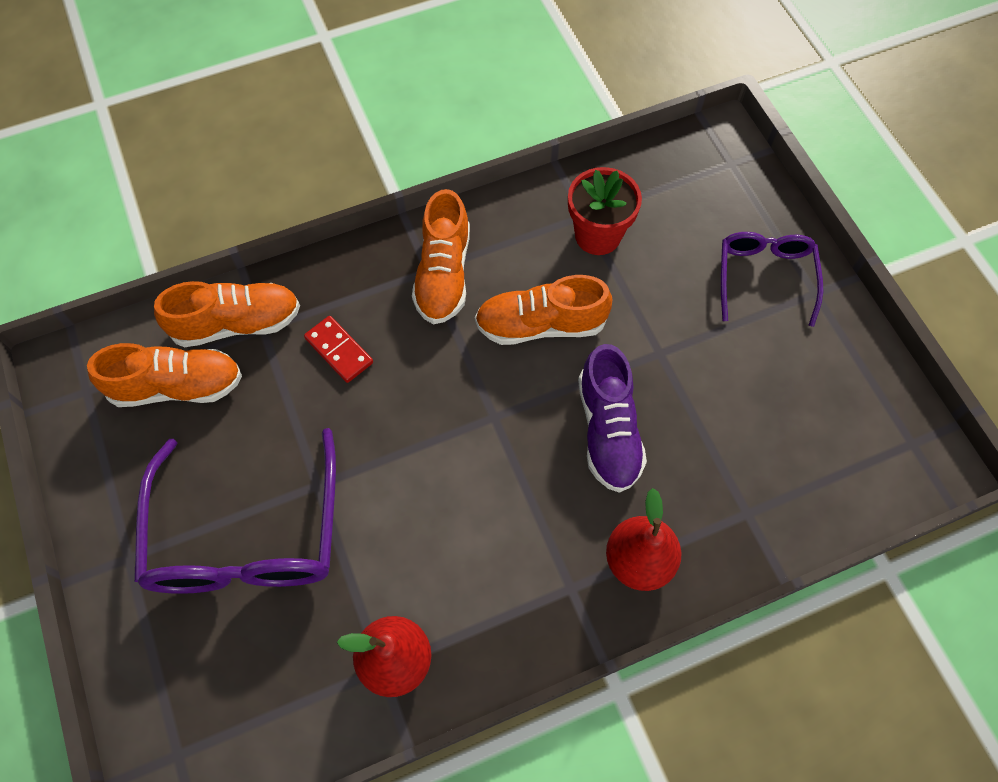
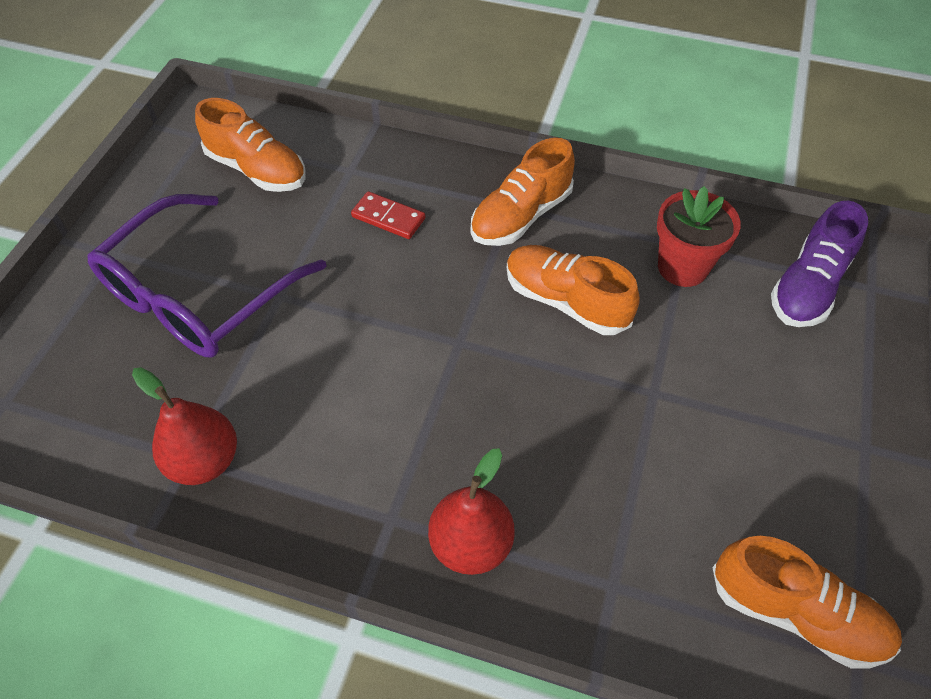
camera: 40 degrees right, 10 degrees down
(237, 323) = (336, 156): orange shoe -> orange shoe (796, 613)
(339, 351) = (388, 218): red domino -> red domino turned 60 degrees counterclockwise
(608, 430) = (546, 420): purple shoe -> purple shoe (808, 287)
(764, 277) = (821, 398): purple glasses -> none

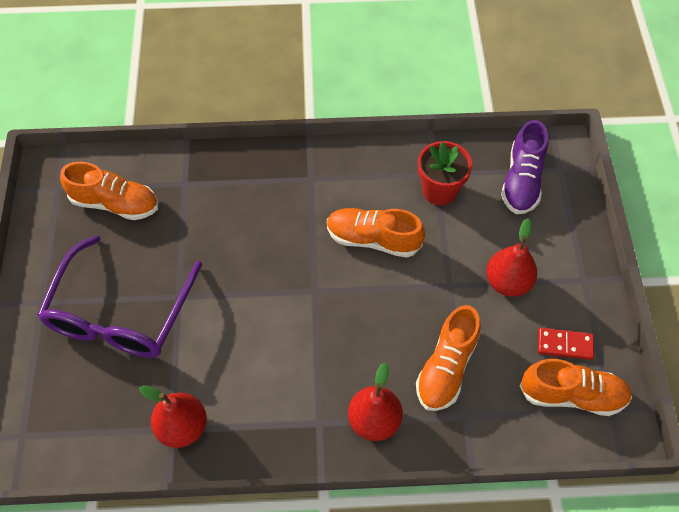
camera: 20 degrees left, 5 degrees up
(388, 218) = (228, 213): red domino -> red domino (565, 345)
(521, 216) = (320, 184): orange shoe -> orange shoe (446, 367)
(743, 414) = (507, 282): none -> red pear

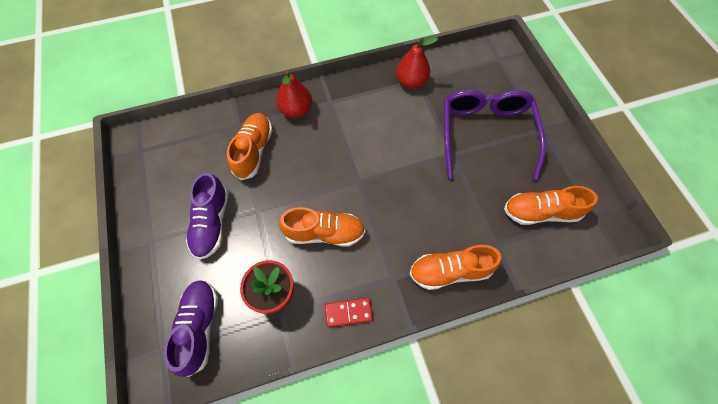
camera: 165 degrees right, 5 degrees up
(507, 282) = (212, 223): red pear -> purple shoe
(565, 345) = (169, 185): red domino -> red domino (348, 312)
(572, 395) = (166, 153): orange shoe -> orange shoe (450, 271)

